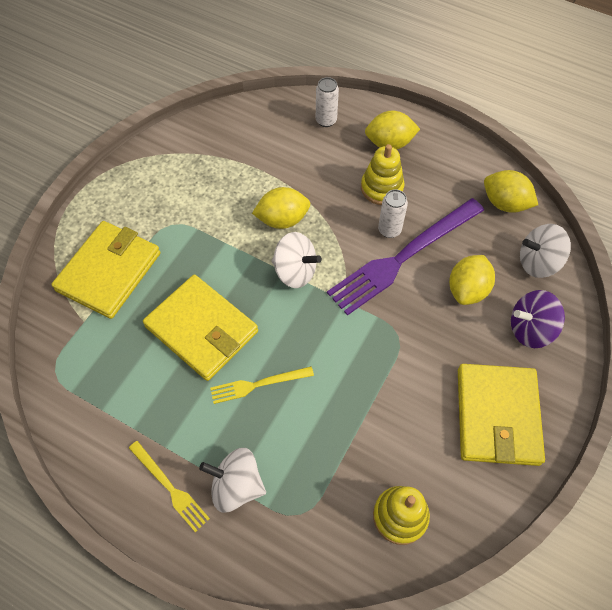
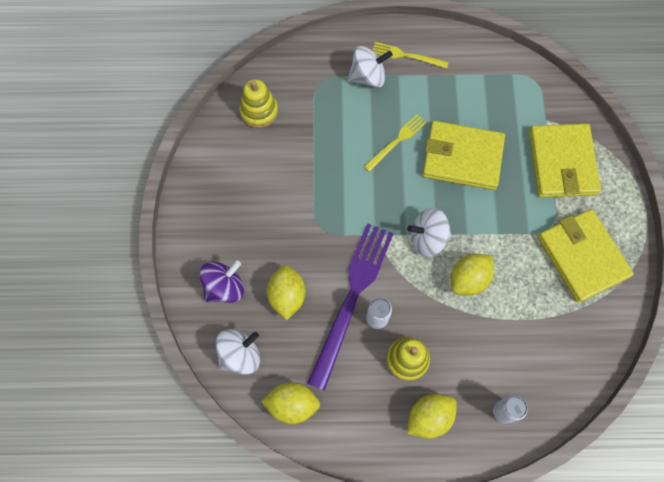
camera: 150 degrees right, 10 degrees up
(497, 416) = (223, 205): yellow wallet -> yellow wallet (582, 256)

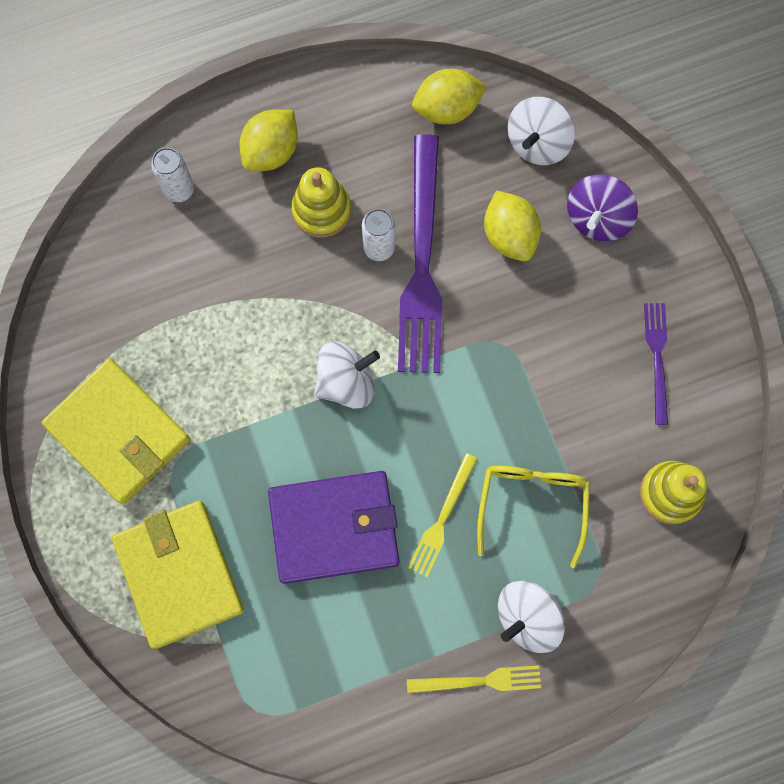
camera: 160 degrees right, 5 degrees up
(229, 187) = (657, 358): none -> purple fork
(341, 131) = (532, 504): none -> yellow glasses
(462, 157) = (334, 528): yellow wallet -> purple wallet
(468, 279) = (271, 344): yellow lemon -> none

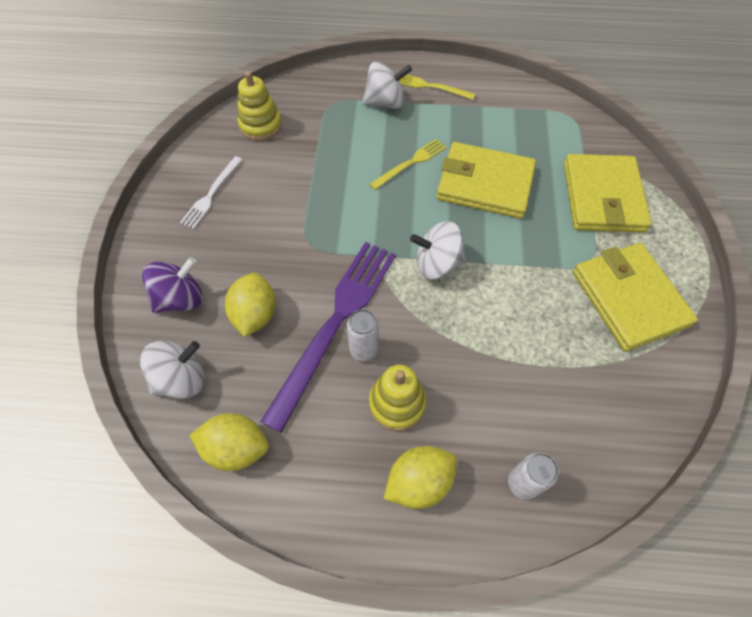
camera: 155 degrees left, 15 degrees down
(334, 528) = (484, 184): purple wallet -> yellow wallet
(532, 504) = (348, 150): yellow glasses -> none
(657, 358) = (211, 194): purple fork -> white fork

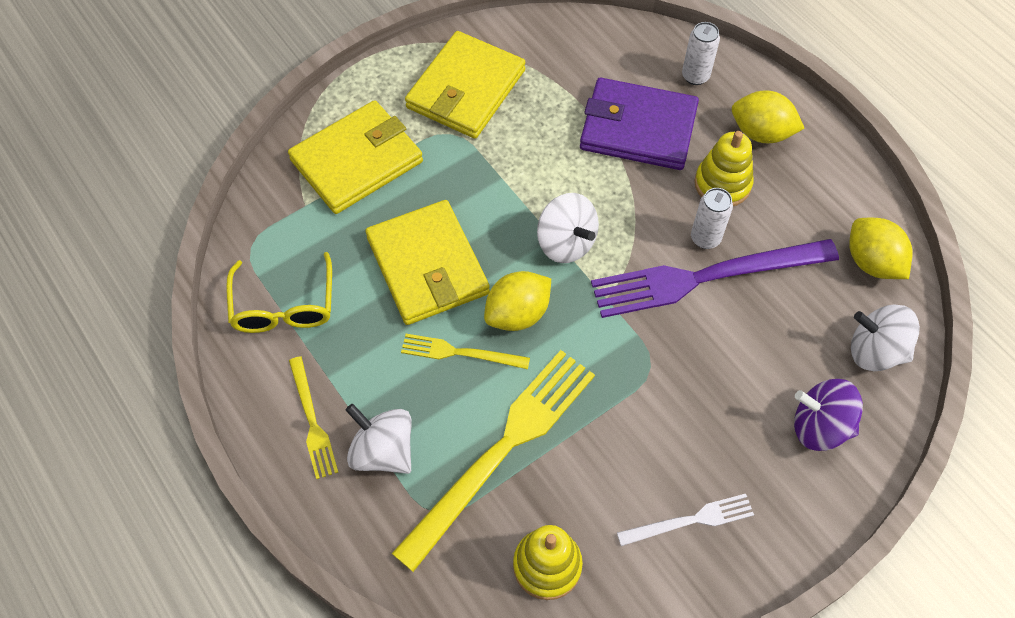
camera: 130 degrees left, 0 degrees up
(255, 314) = (765, 347): yellow lemon -> yellow lemon (517, 314)
(335, 145) = (502, 450): none -> yellow fork
(500, 387) = (638, 128): none -> purple wallet
(514, 110) = (284, 306): none -> yellow glasses

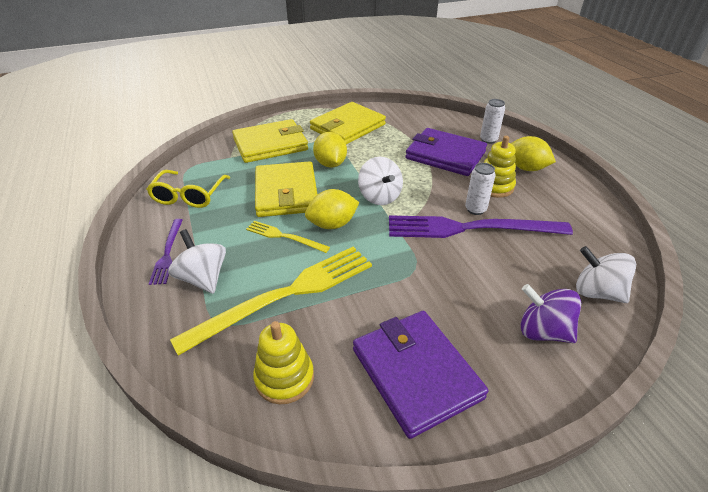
camera: 15 degrees right, 20 degrees down
(312, 421) = (167, 253): yellow fork -> purple fork
(690, 520) = (416, 373): white fork -> purple wallet
(872, 262) = (598, 241): yellow lemon -> yellow lemon (330, 164)

